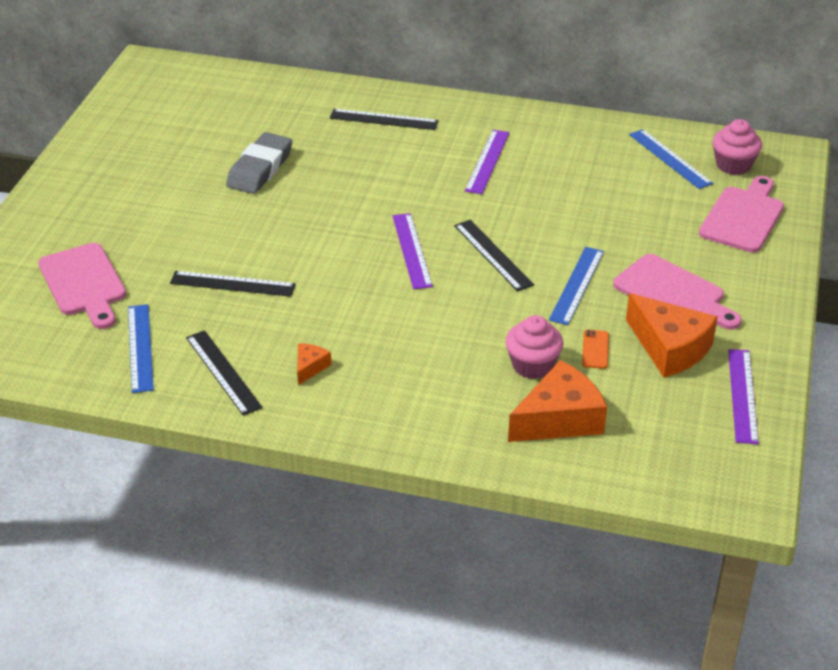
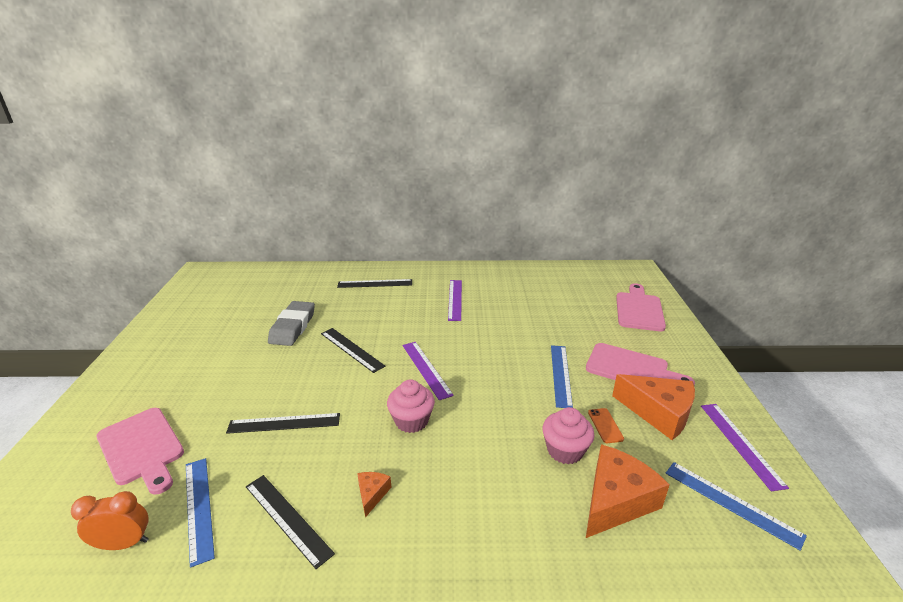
camera: 15 degrees left, 10 degrees down
(73, 364) = (124, 544): none -> orange clock
(493, 255) = (488, 362): black ruler -> black ruler (351, 349)
(670, 159) = (570, 282): blue ruler -> blue ruler (731, 503)
(733, 165) = (610, 280): pink cupcake -> pink cupcake (411, 421)

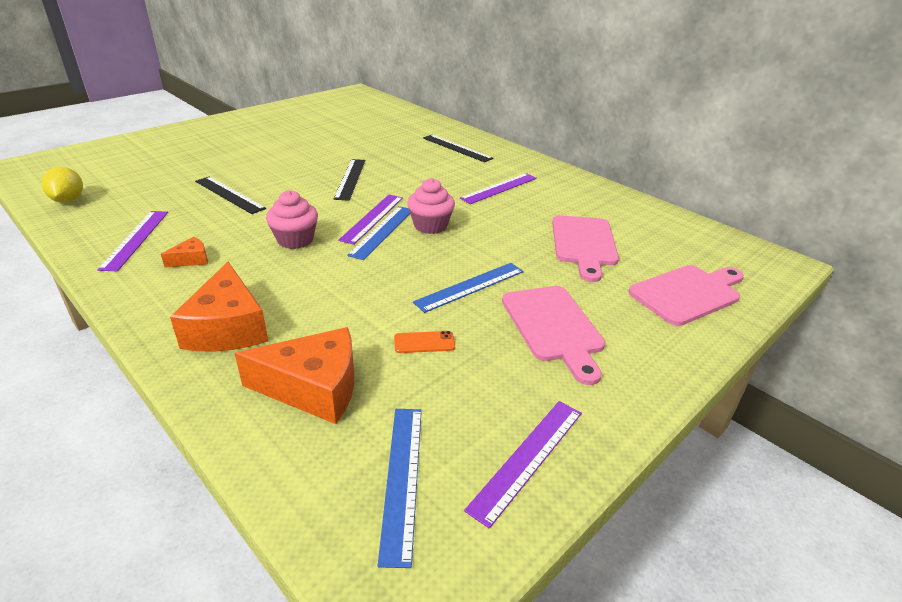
camera: 45 degrees right, 5 degrees up
(124, 544) = (68, 200): orange clock -> yellow lemon
(142, 448) = (152, 165): pink cutting board -> pink cutting board (584, 244)
(199, 507) = (118, 206): blue ruler -> blue ruler (382, 231)
(287, 518) = (136, 239): black ruler -> purple ruler
(293, 327) = (343, 147): grey eraser -> none
(565, 450) = (352, 331): pink cupcake -> pink cupcake (430, 226)
(605, 425) = (424, 342): orange phone -> orange phone turned 45 degrees clockwise
(658, 413) = (497, 373): orange cheese -> orange cheese (227, 327)

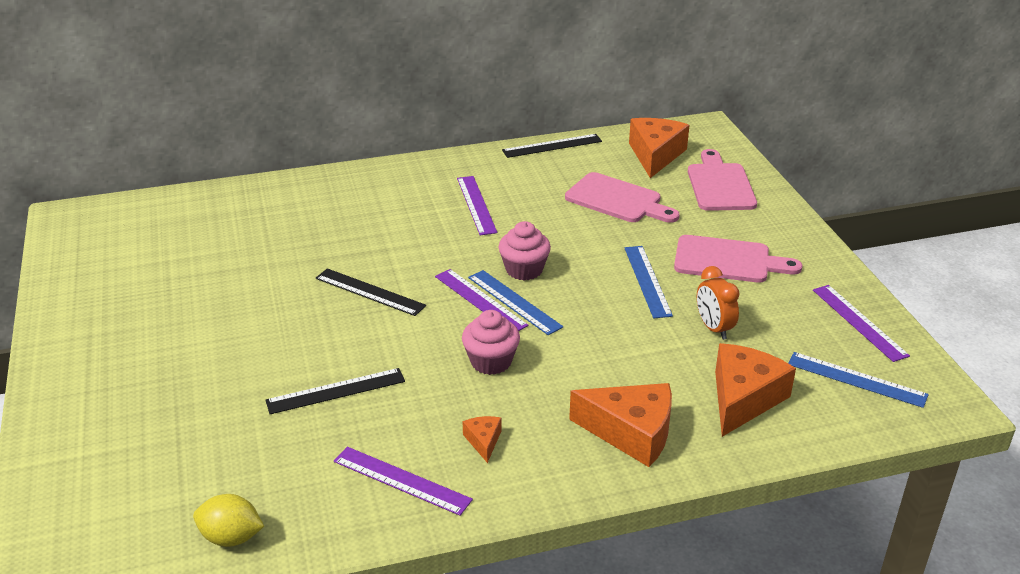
camera: 60 degrees left, 0 degrees up
(424, 342) = (714, 328): orange phone -> orange clock
(456, 148) = (351, 198): black ruler -> black ruler (552, 146)
(686, 246) = (655, 155): none -> orange cheese

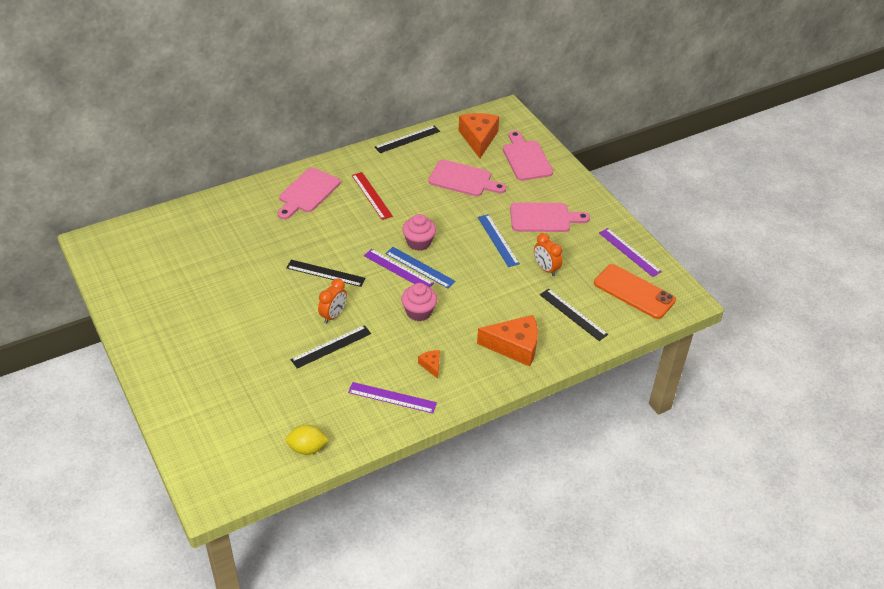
camera: 15 degrees left, 10 degrees up
(357, 348) = (333, 315): none -> orange clock
(387, 192) = (307, 192): none -> pink cutting board
(476, 205) = (371, 195): purple ruler -> red ruler
(743, 399) = (573, 314): orange cheese -> black ruler
(856, 379) = (634, 292): blue ruler -> orange phone

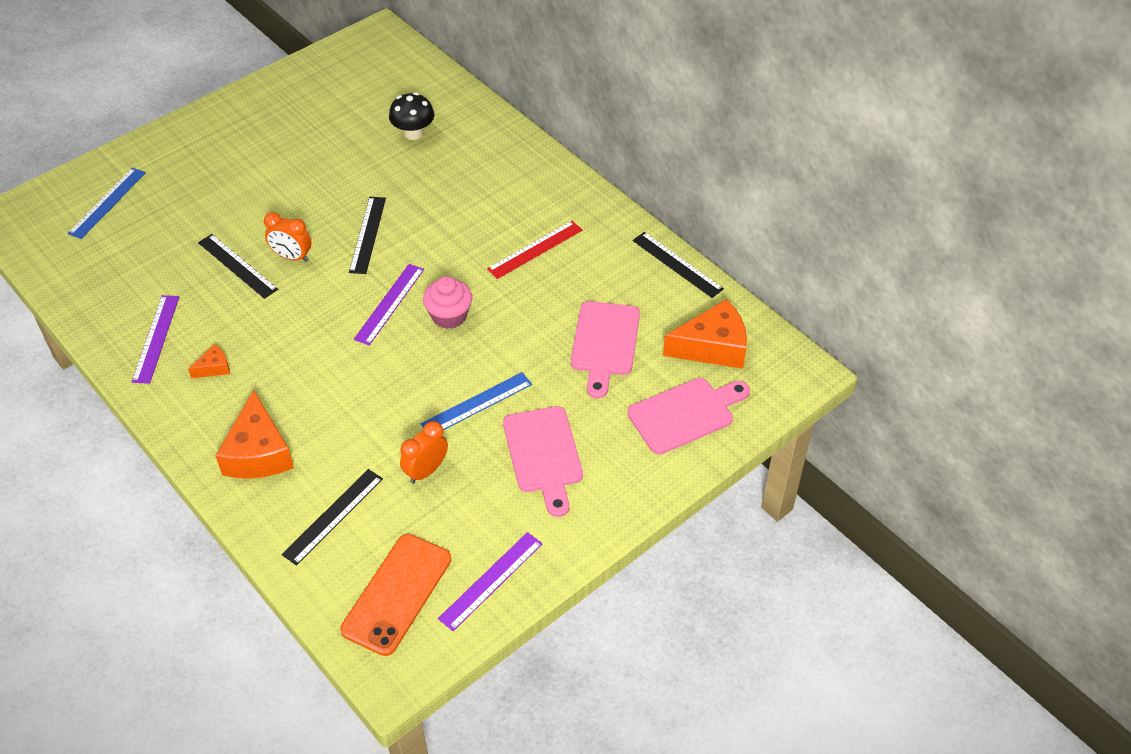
camera: 80 degrees right, 5 degrees up
(225, 237) = (413, 133): none -> black mushroom
(307, 192) = (521, 186): pink cutting board -> none
(307, 448) = (74, 277): yellow lemon -> none
(419, 312) = (311, 339): pink cupcake -> none
(420, 267) = (398, 325): blue ruler -> blue ruler (107, 203)

